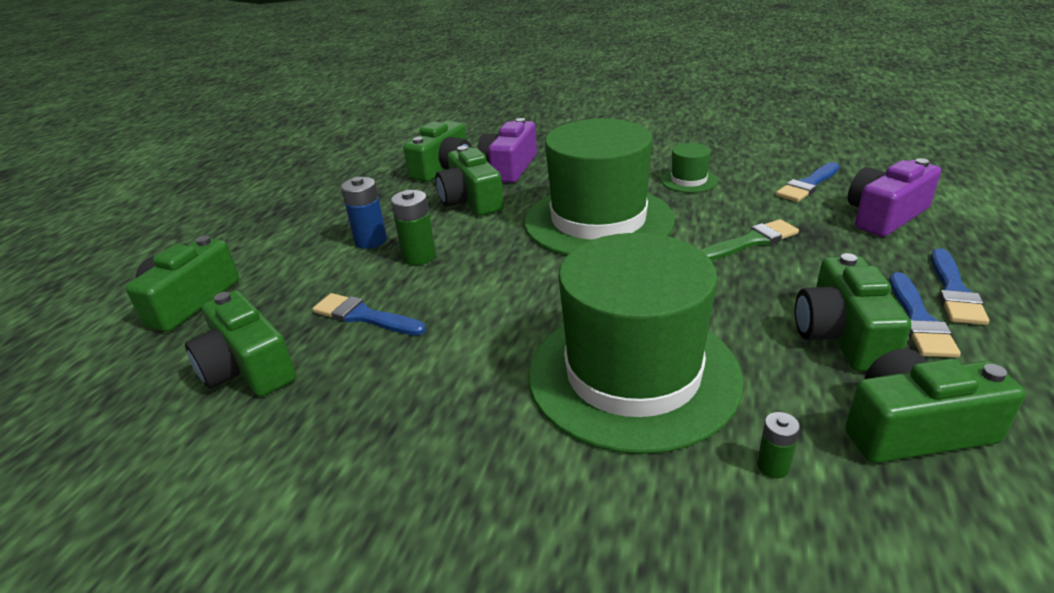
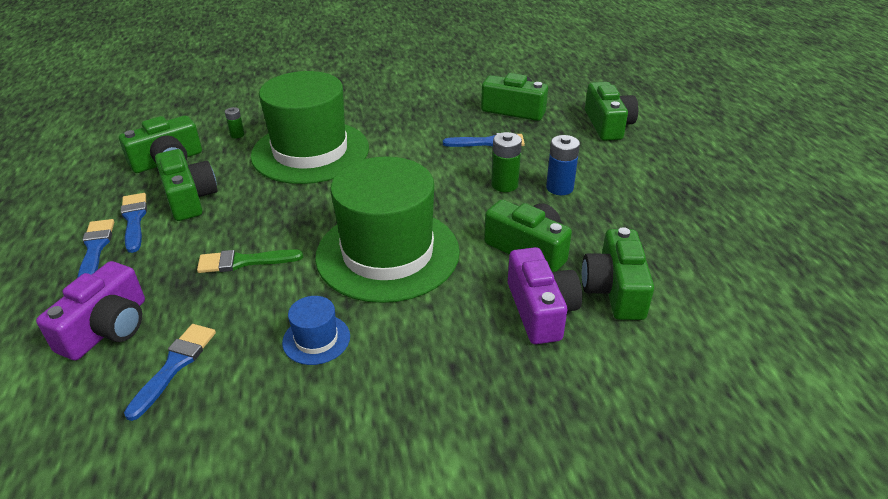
camera: 150 degrees right, 5 degrees up
(689, 180) = (316, 339): green hat -> blue hat
(751, 241) = (244, 262): green brush -> green brush turned 45 degrees clockwise

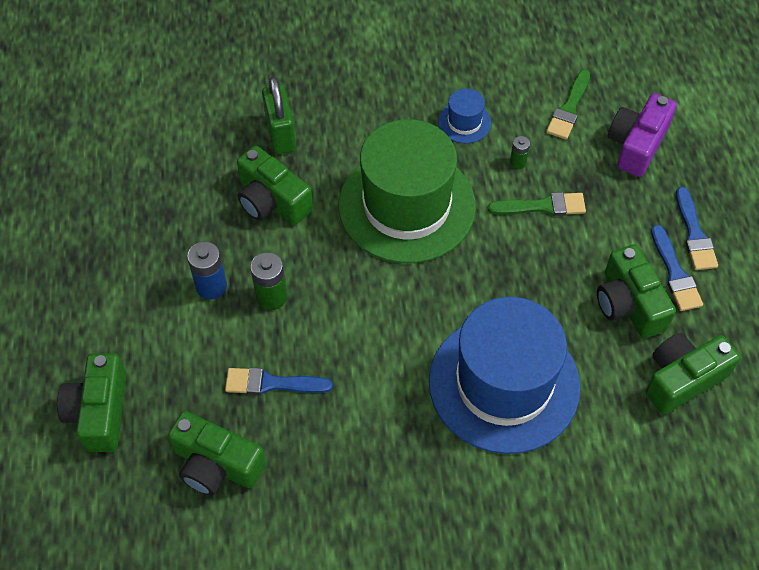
camera: 175 degrees left, 20 degrees up
(174, 365) = (569, 109): blue brush -> green brush
(237, 135) = (611, 434): green battery -> green battery (518, 162)
(310, 152) = (504, 383): green hat -> blue hat
(540, 310) = (281, 134): purple camera -> green padlock
(614, 290) = (211, 149): green camera -> none

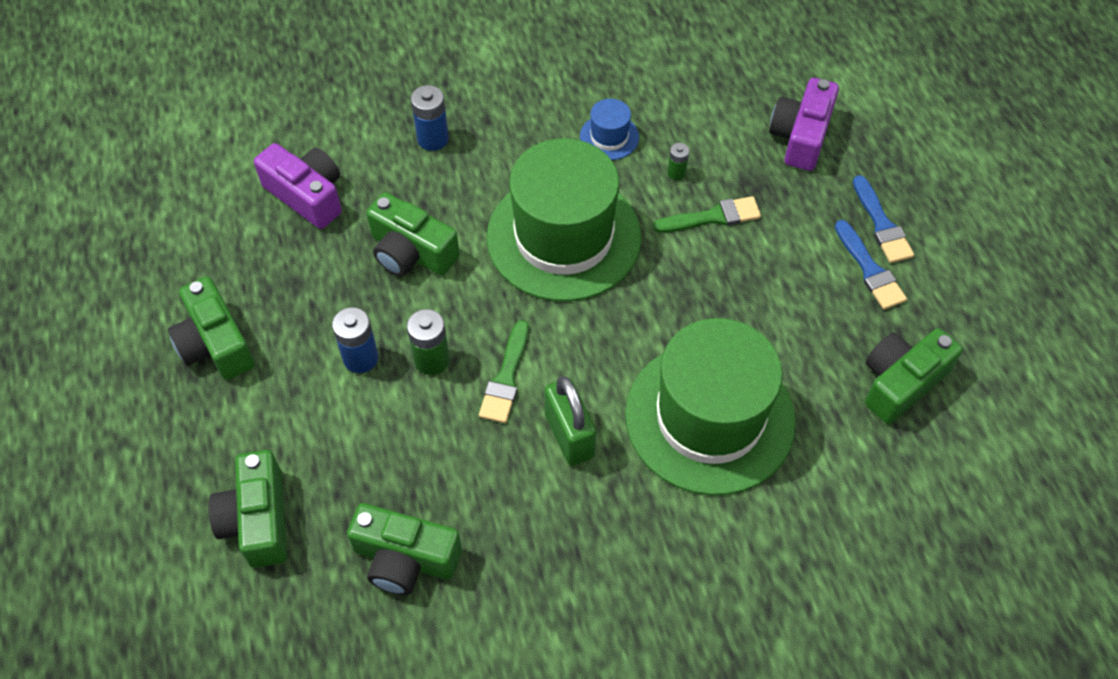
camera: 10 degrees left, 0 degrees up
(192, 139) = (307, 195): none -> purple camera
(272, 383) = (451, 457): blue brush -> none
(281, 134) = (407, 177): green padlock -> green padlock (569, 436)
(309, 103) = (433, 139): none -> blue battery
(504, 383) = (709, 417): blue hat -> green hat
(569, 109) = (720, 107): green brush -> green brush (506, 378)
(629, 304) = (827, 310): green camera -> green camera (216, 343)

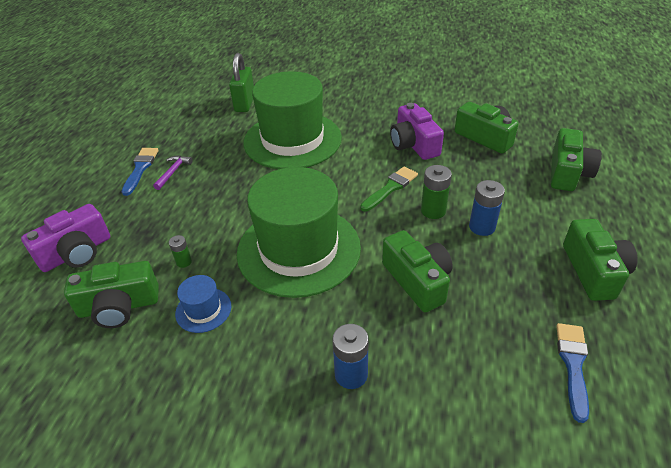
camera: 150 degrees left, 15 degrees down
(307, 195) = (494, 365): purple camera -> purple camera (414, 144)
(569, 436) = (371, 154): green padlock -> green padlock (245, 104)
(713, 217) = (191, 225): green brush -> none
(820, 282) = (173, 172): none -> purple hammer
(881, 224) = (104, 186): blue brush -> blue brush (573, 365)
(901, 382) = (188, 124): green camera -> green camera (119, 306)

